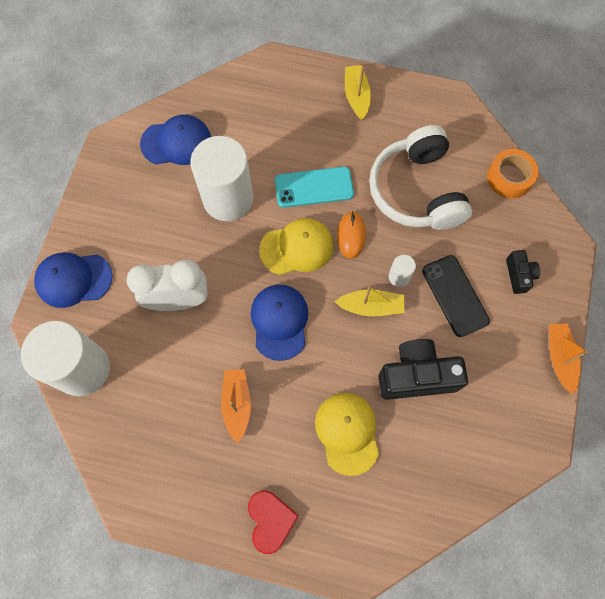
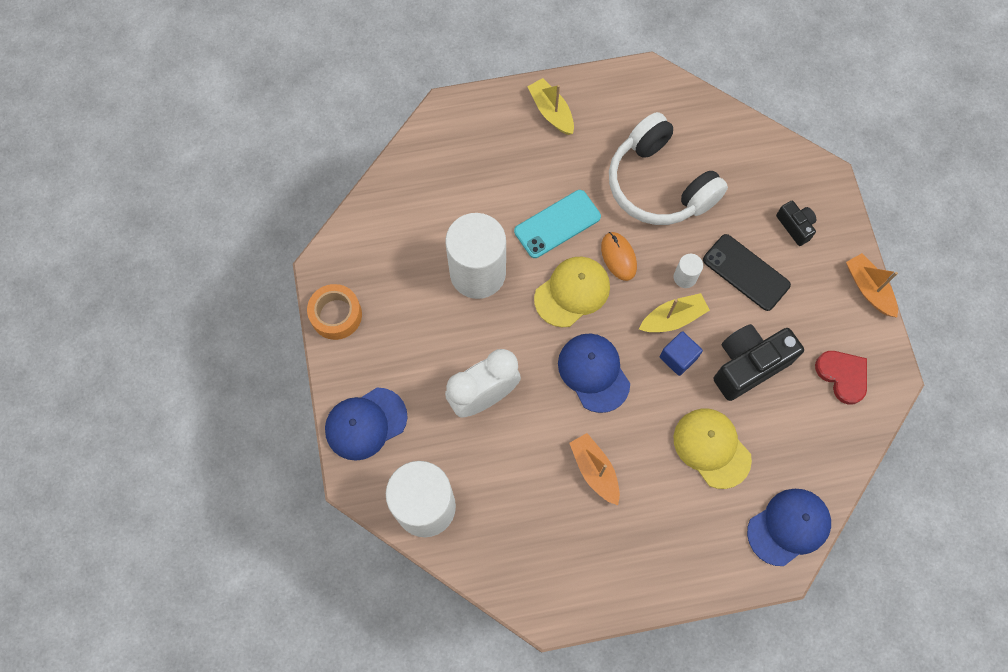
camera: 25 degrees left, 0 degrees up
(176, 142) = (393, 237): blue cap -> blue cap (789, 527)
(270, 520) = (683, 562): red heart -> red heart (842, 376)
(358, 341) = (678, 357): none -> blue cube
(509, 178) = (740, 133): orange tape -> orange tape (336, 315)

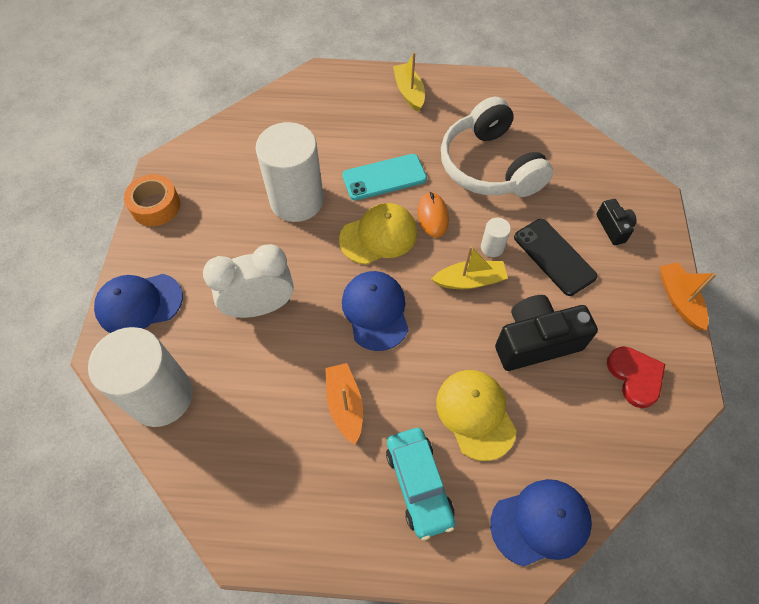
camera: 15 degrees right, 10 degrees down
(678, 357) = (465, 317): blue cube -> none
(680, 523) = (418, 484): none -> turquoise car

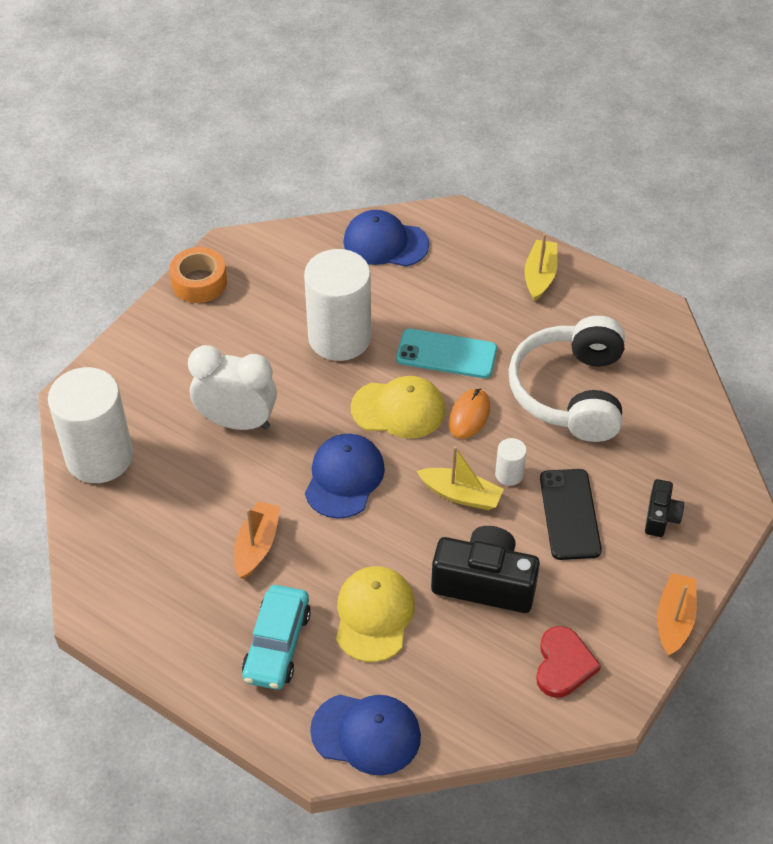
camera: 30 degrees right, 10 degrees down
(139, 304) = (129, 367): blue cap -> blue cap (385, 243)

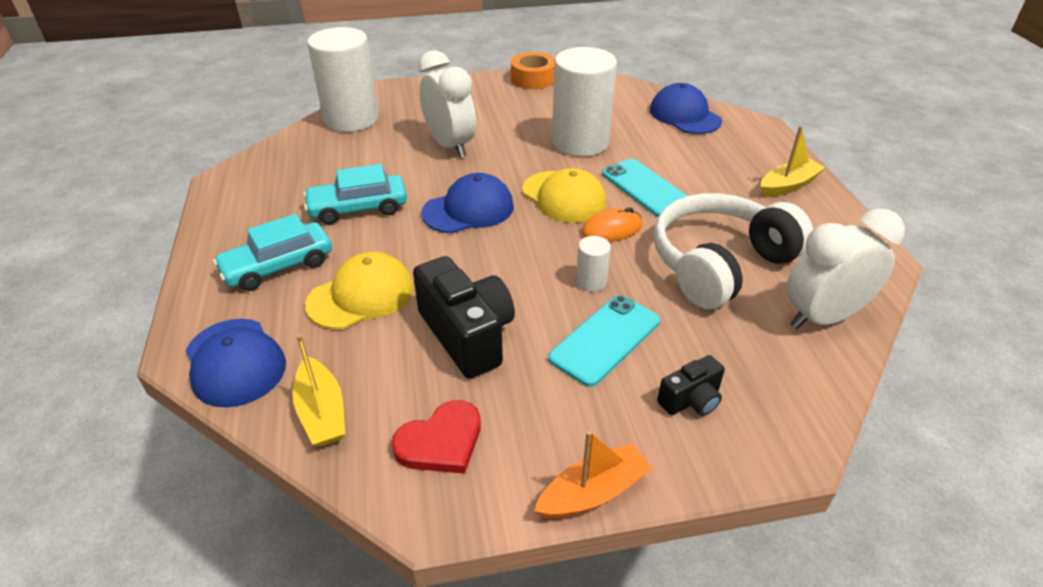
camera: 45 degrees right, 10 degrees down
(257, 545) = (358, 208): orange boat -> turquoise car
(461, 495) = (534, 269): yellow boat -> yellow boat (322, 412)
(569, 514) = (605, 339): black phone -> turquoise phone
(670, 391) = (822, 317): none -> white clock

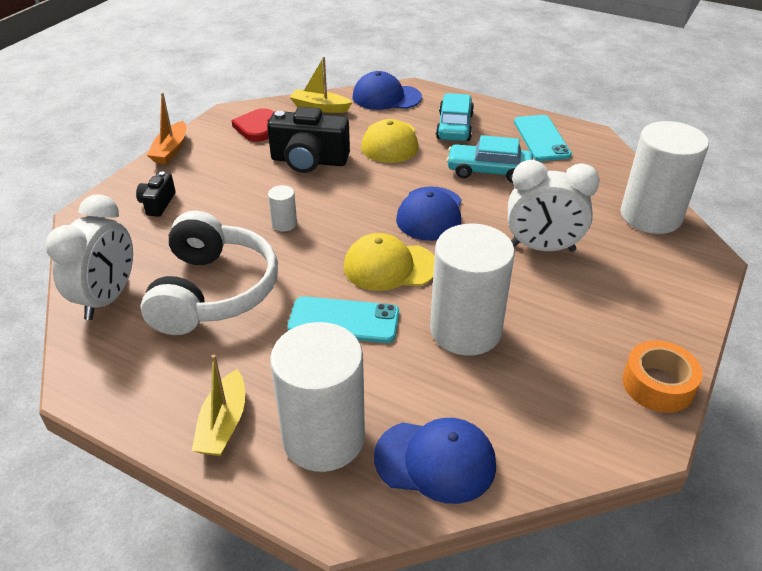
camera: 130 degrees right, 0 degrees up
(358, 208) = (488, 171): turquoise car -> turquoise car turned 105 degrees counterclockwise
(605, 339) = (235, 201): turquoise phone -> turquoise phone (541, 138)
(611, 229) = (319, 265): orange mouse -> none
(732, 150) = (323, 438): none -> white cylinder

